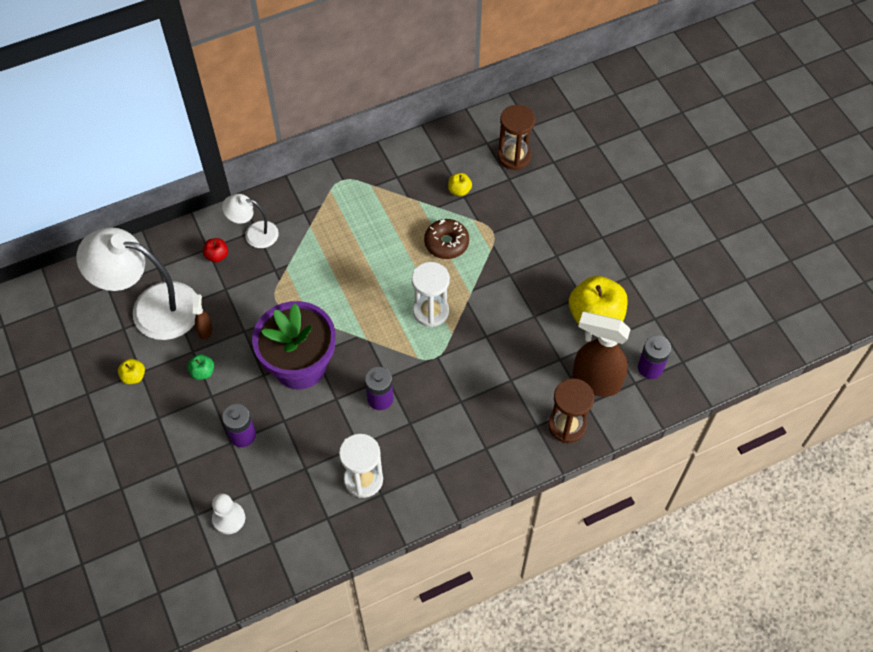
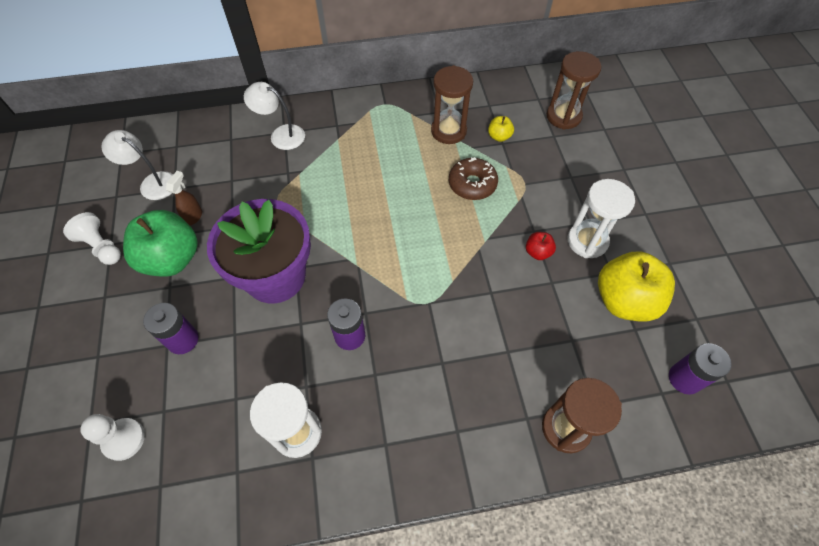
camera: 15 degrees right, 0 degrees up
(134, 376) = (101, 247): yellow apple -> white pawn
(152, 308) = (152, 183): white lamp -> white lamp, size x0.51
(203, 372) = (172, 259): green apple -> green apple, size x2.26
(217, 256) = (237, 147): red apple -> red apple (537, 252)
(411, 195) = (448, 131): none -> brown hourglass
(430, 311) = (435, 251): white hourglass -> white hourglass (587, 241)
(595, 382) = (611, 380): brown spray bottle -> none

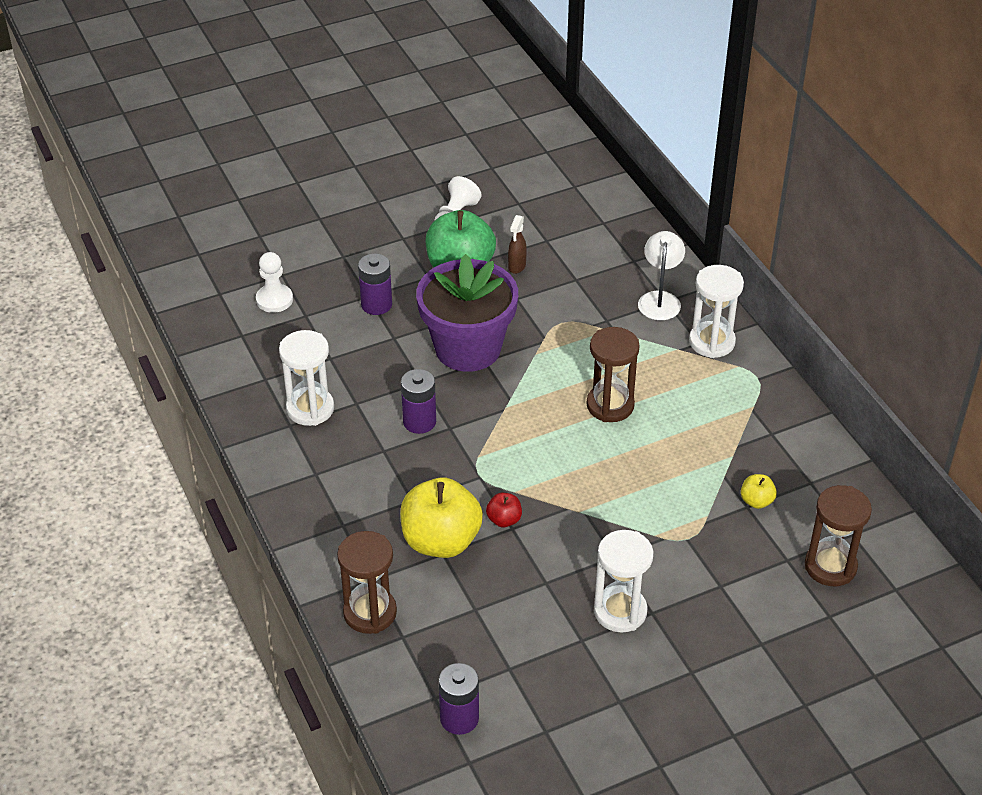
camera: 75 degrees right, 15 degrees down
(152, 183) = (546, 222): white lamp -> none
(194, 216) = (516, 266): brown spray bottle -> brown spray bottle turned 105 degrees clockwise
(339, 118) = (712, 342): none -> white hourglass
(448, 131) = (741, 449): brown hourglass -> brown hourglass (610, 405)
(472, 184) = (662, 486): brown donut -> none
(537, 252) = (584, 564): red apple -> red apple (504, 520)
(624, 300) = (545, 655): yellow apple -> yellow apple (441, 541)

